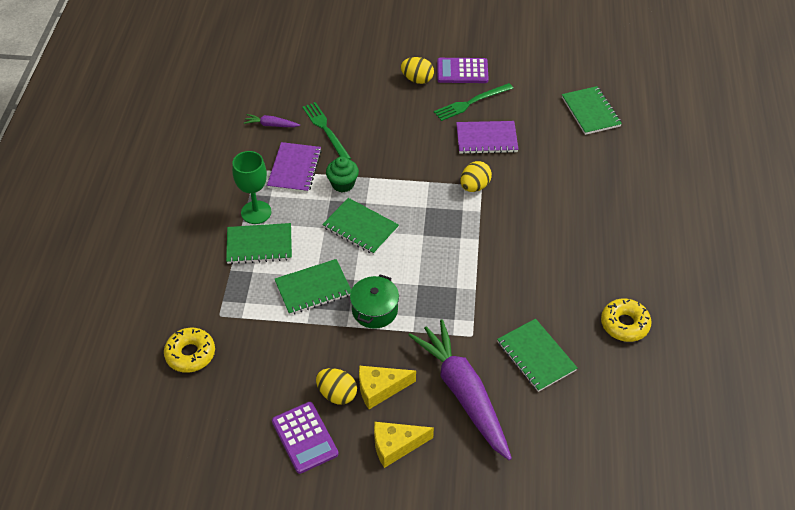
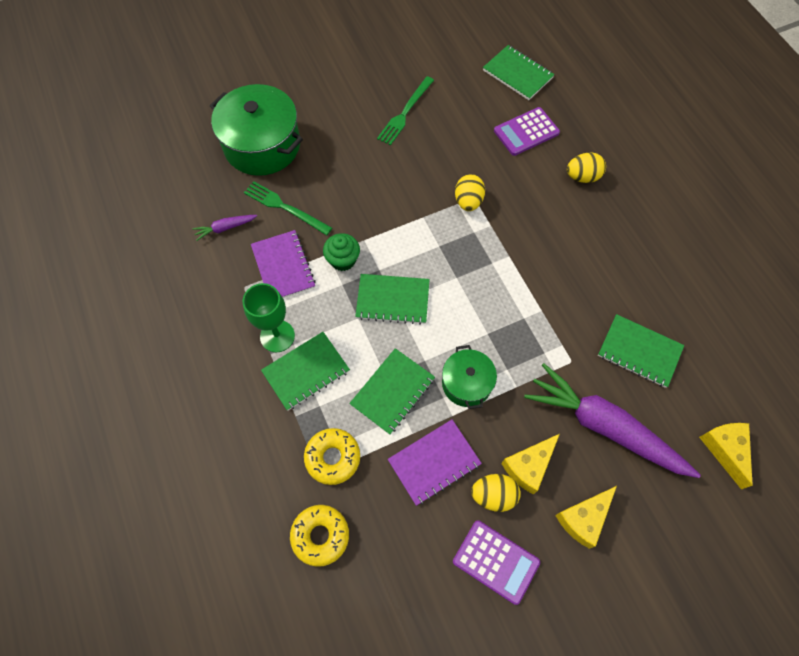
camera: 30 degrees left, 15 degrees up
(340, 81) = (262, 145): none -> green pot
(417, 79) = (337, 110): yellow egg -> yellow egg (582, 177)
(462, 71) = (374, 82): purple calculator -> purple calculator (526, 132)
(486, 139) = (445, 145): purple notebook -> purple notebook (434, 462)
(555, 461) = (725, 450): none -> yellow cheese
(624, 324) = (688, 278): yellow donut -> yellow donut (333, 458)

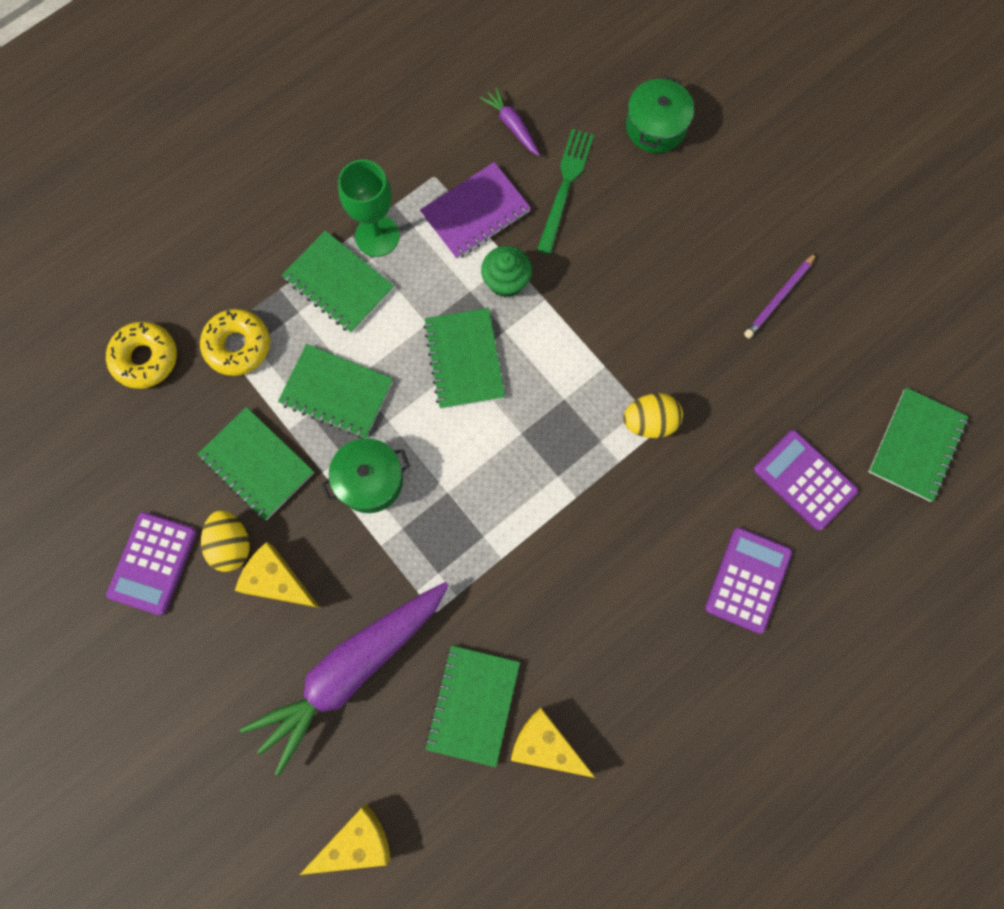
camera: 75 degrees right, 10 degrees up
(262, 145) = (655, 127): green pot -> green pot, size x0.55
(405, 113) = (779, 297): green fork -> purple pencil
(434, 462) = (257, 464): purple notebook -> green notebook
(582, 177) = (747, 580): yellow egg -> purple calculator
(583, 518) = (225, 661): yellow cheese -> yellow cheese (546, 745)
(604, 427) = (351, 670): purple carrot -> purple carrot turned 150 degrees counterclockwise

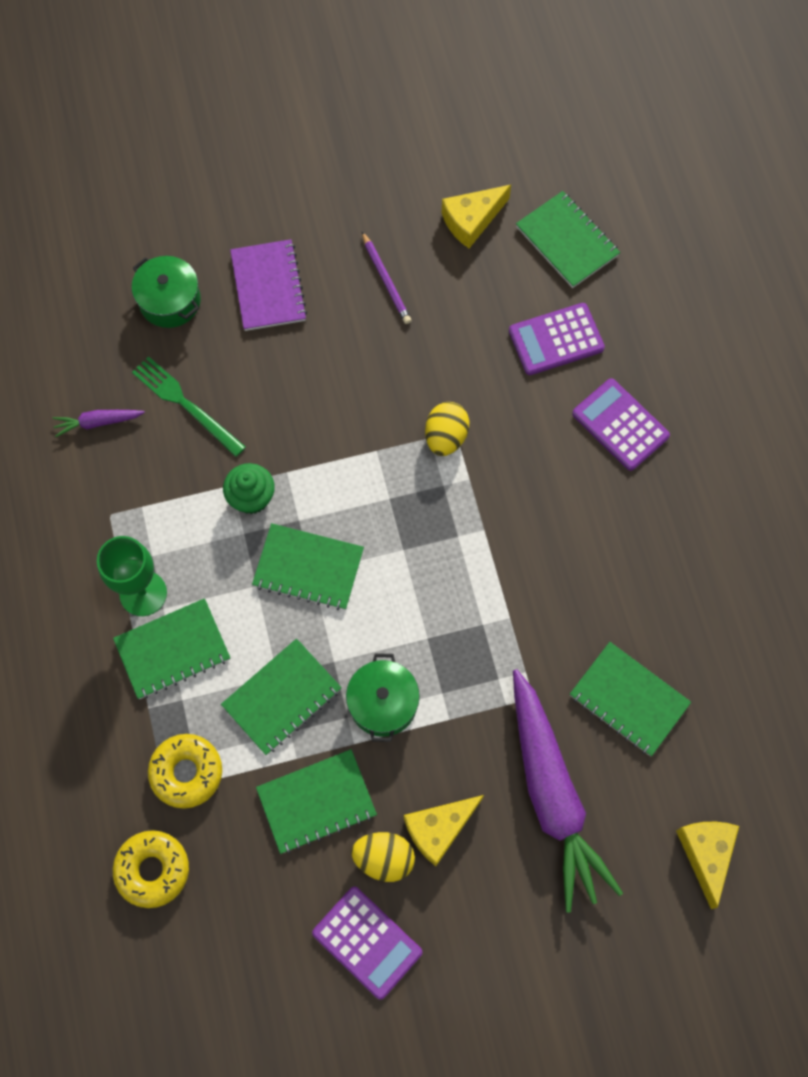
camera: 65 degrees left, 5 degrees down
(475, 212) = (168, 494): purple notebook -> purple notebook (268, 287)
(546, 745) = (689, 653): yellow cheese -> yellow cheese (472, 220)

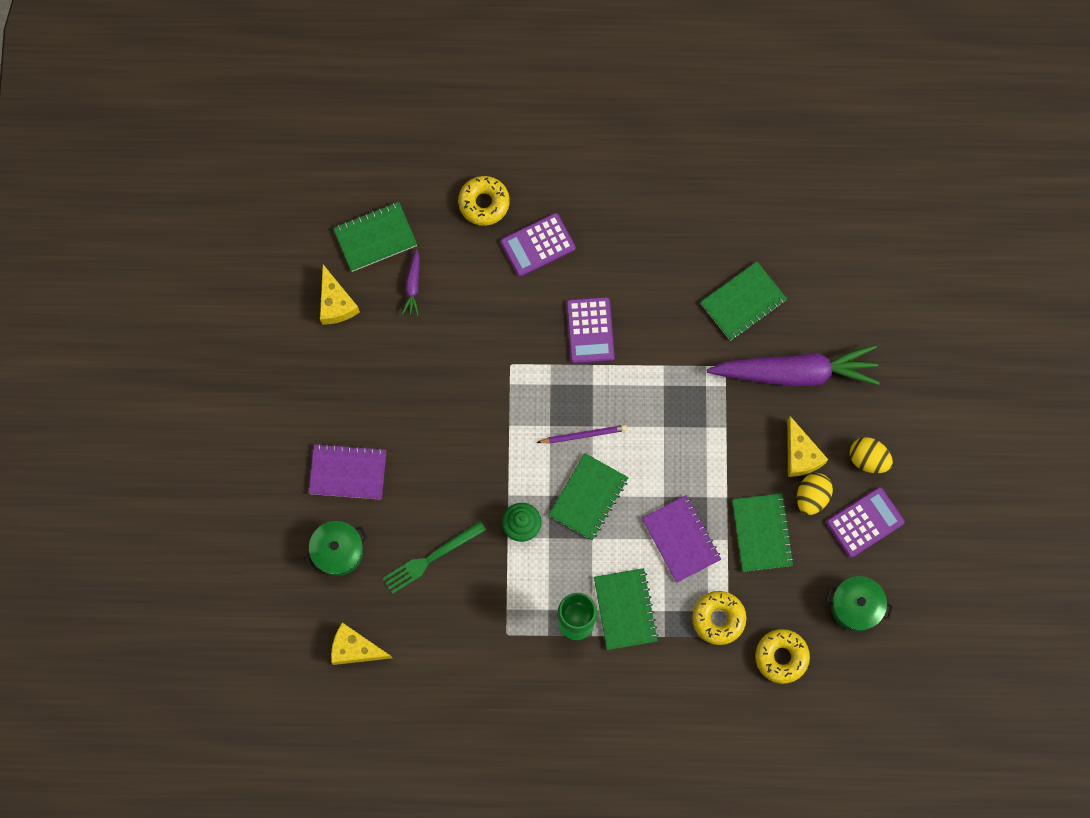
camera: 75 degrees left, 5 degrees up
(98, 422) = (427, 628): purple carrot -> purple carrot (413, 285)
(282, 697) = (681, 539): green notebook -> purple notebook
(383, 703) = (703, 469): green pot -> green pot (856, 606)
(386, 280) = (368, 382): purple pencil -> purple pencil (583, 435)
(446, 437) = (512, 372): yellow egg -> yellow egg (868, 459)
(556, 340) = (456, 270): purple calculator -> purple calculator (590, 330)
(653, 349) = (484, 203): none -> yellow donut
(706, 854) = (859, 284): yellow cheese -> yellow cheese (355, 649)

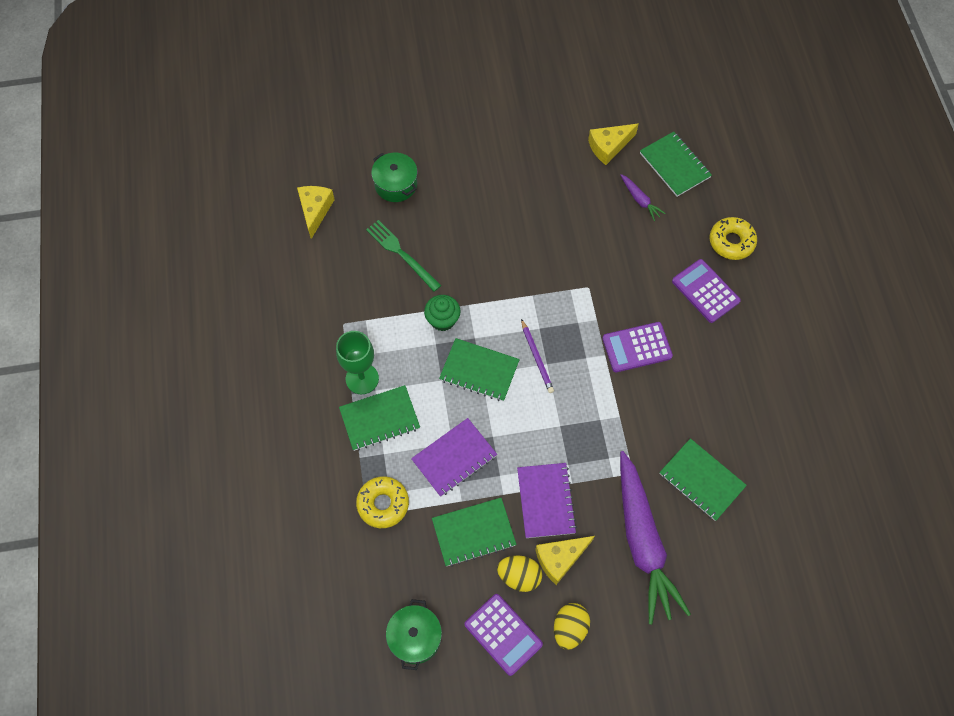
camera: 80 degrees right, 10 degrees down
(348, 472) = (464, 180): purple notebook -> purple notebook (546, 501)
(413, 285) = (640, 200): purple carrot -> purple carrot turned 120 degrees counterclockwise
(781, 657) = (354, 570): yellow donut -> none

